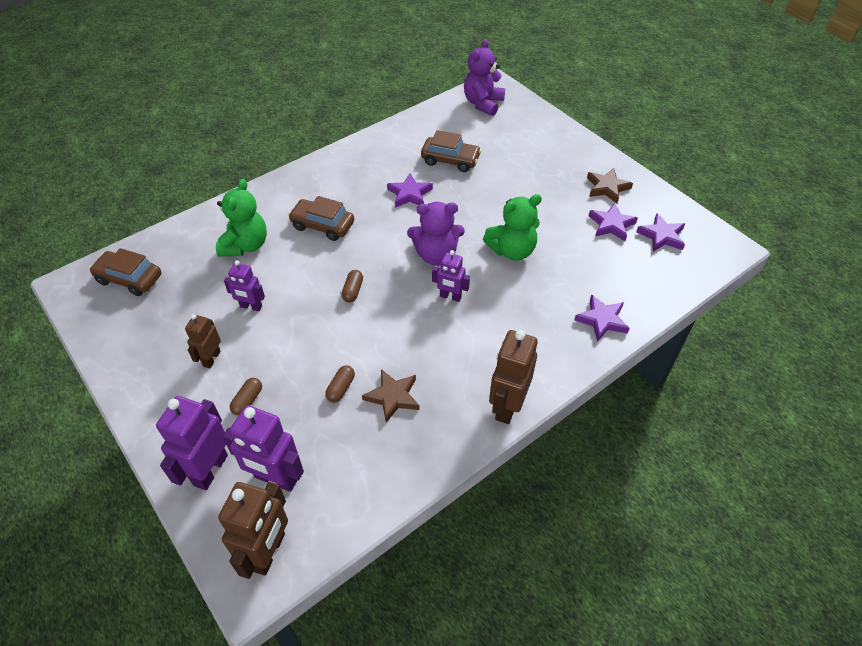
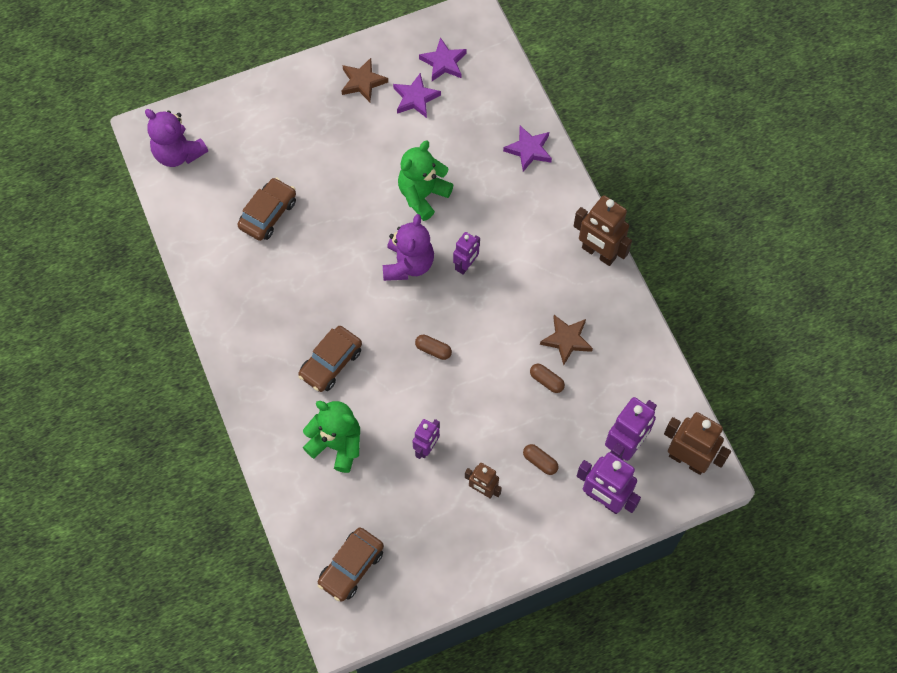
camera: 75 degrees left, 15 degrees up
(409, 194) = (310, 268): purple star -> none
(512, 250) = (423, 195): green teddy bear -> green teddy bear turned 135 degrees counterclockwise

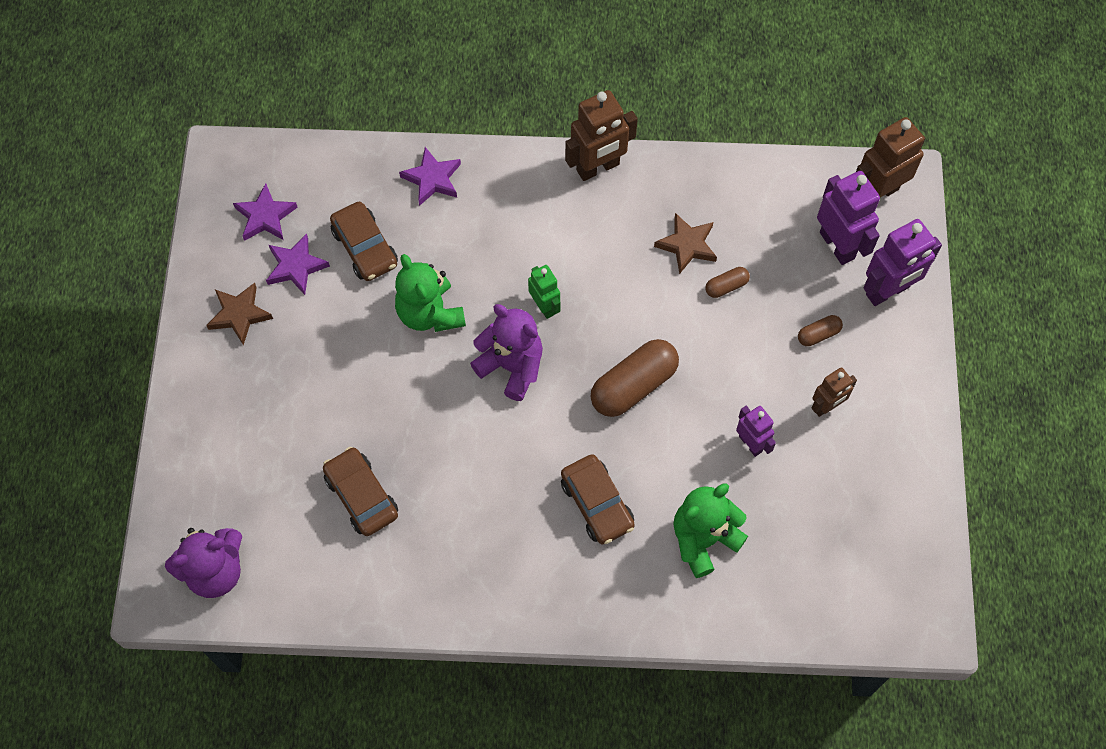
camera: 65 degrees left, 0 degrees up
(351, 567) = (860, 585): brown car -> brown car (365, 248)
(433, 350) = (634, 386): brown capsule -> brown capsule, size x2.08
(466, 265) = (544, 306): purple robot -> green robot

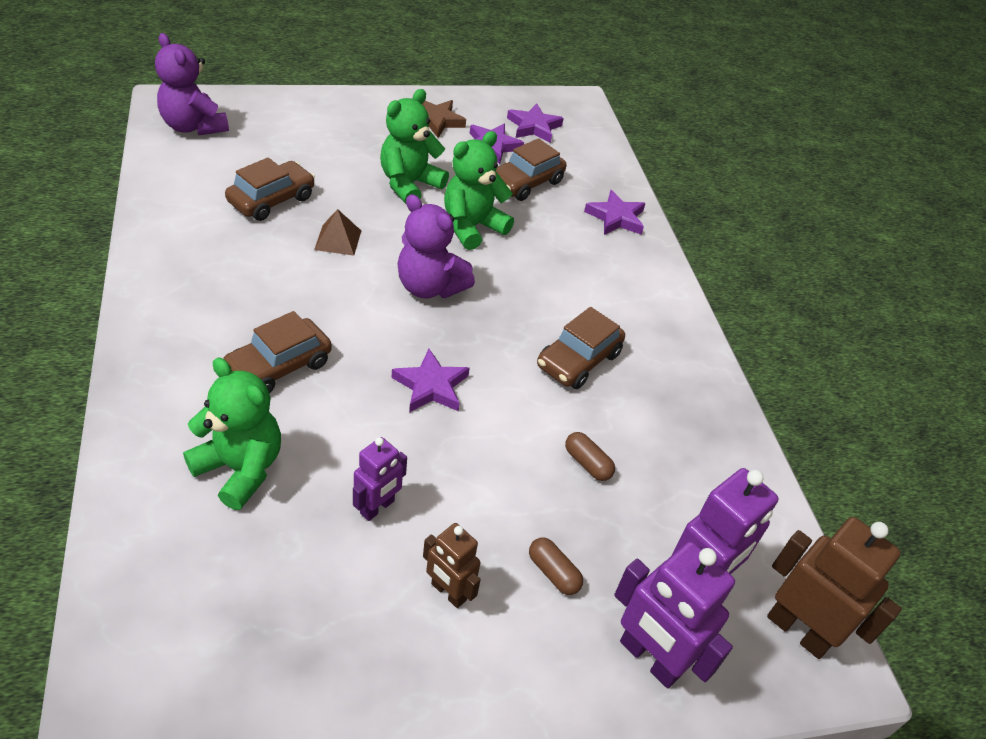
camera: 70 degrees right, 20 degrees down
(353, 360) = (409, 184): none -> green teddy bear
(433, 439) = (338, 240): none -> brown pyramid
(511, 366) = (430, 287): purple teddy bear -> purple teddy bear turned 105 degrees clockwise
(544, 306) = (506, 306): green robot -> none
(598, 168) = (688, 334): brown robot -> none
(618, 264) = (578, 360): none -> brown car
(634, 386) = (431, 386): brown capsule -> purple star
(687, 245) = (627, 420): brown star -> none

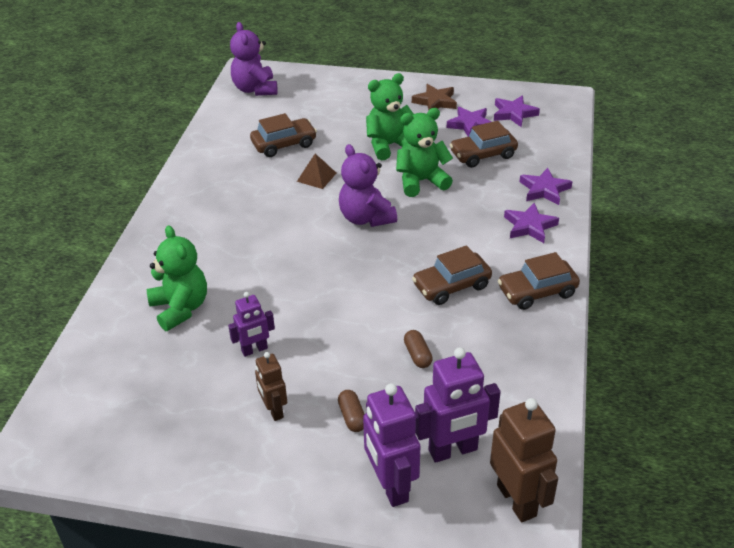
camera: 30 degrees right, 5 degrees down
(279, 366) = (235, 252): brown car -> brown car (537, 292)
(431, 386) = (331, 283): purple star -> purple star (529, 226)

